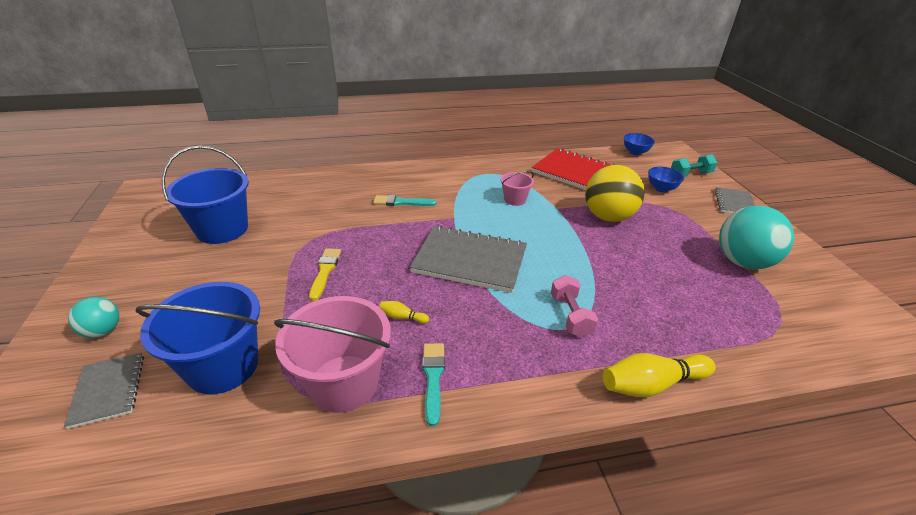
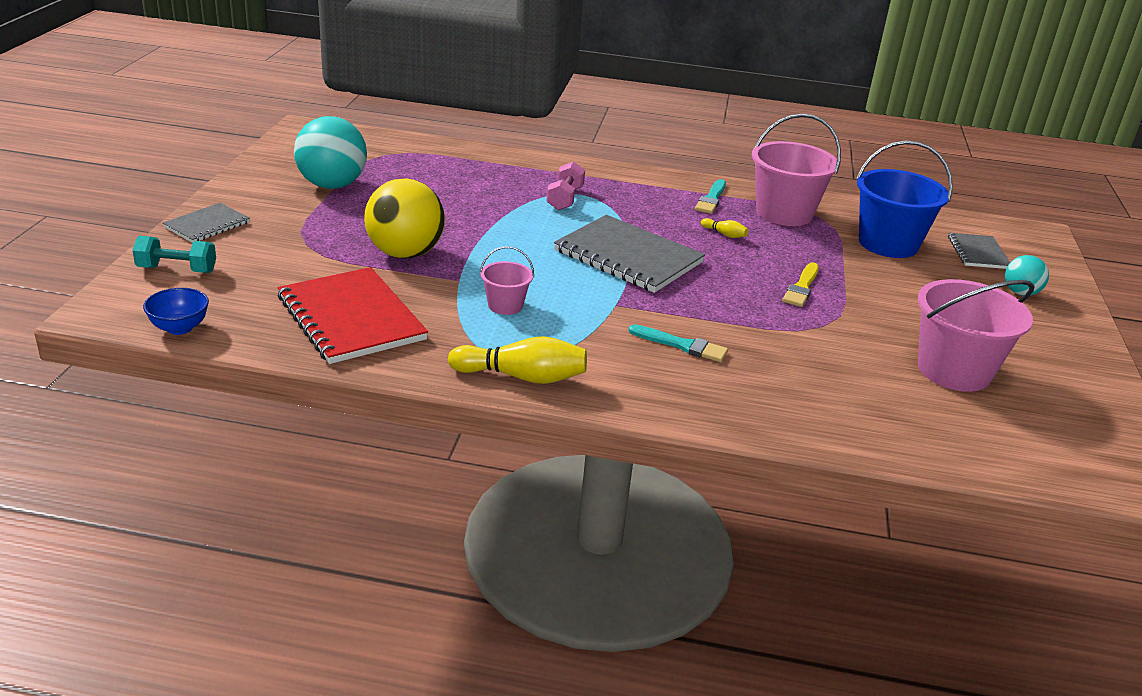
camera: 160 degrees left, 5 degrees down
(222, 229) = (954, 370): blue bucket -> pink bucket
(651, 384) = (546, 160): yellow bowling pin -> yellow bowling pin (522, 377)
(661, 189) = (265, 264): blue bowl -> none

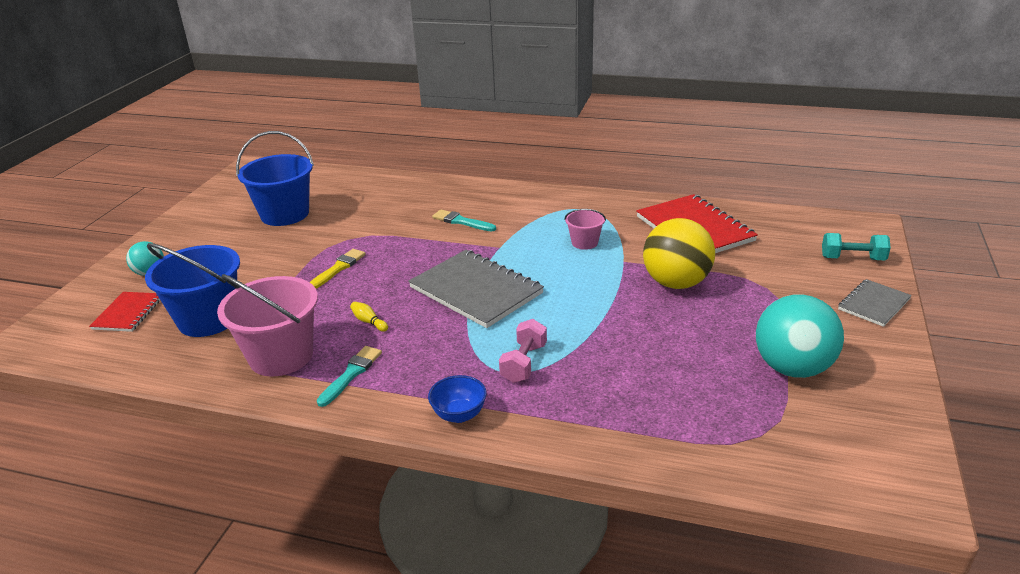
camera: 170 degrees left, 0 degrees up
(179, 328) = (805, 217): blue bowl -> blue bowl (459, 415)
(522, 377) = (571, 200): yellow bowling pin -> none
(954, 370) = (285, 214): pink bucket -> blue bucket
(978, 253) = (128, 313): grey notebook -> red notebook

